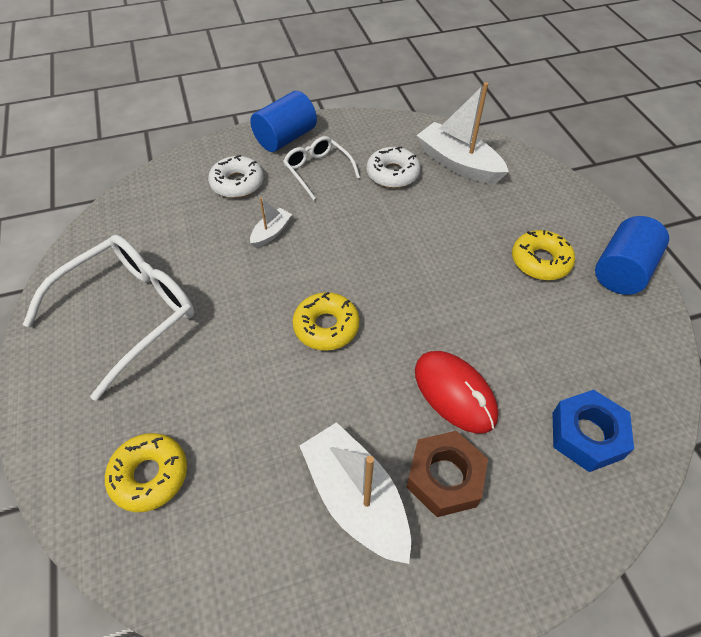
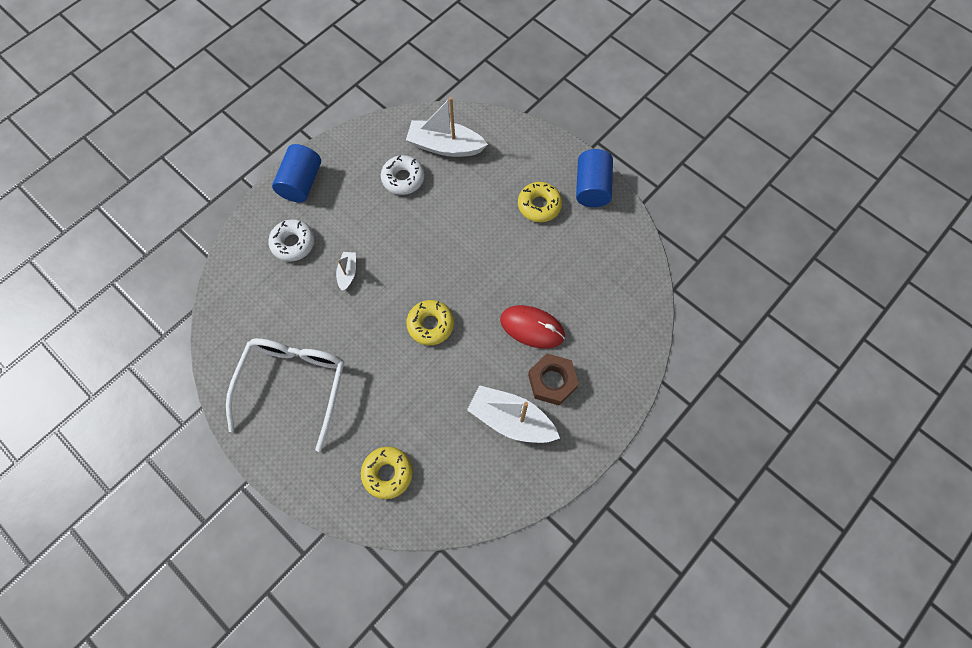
camera: 30 degrees left, 15 degrees up
(317, 171) = (346, 202): white glasses -> none
(587, 435) = (615, 314): blue nut -> none

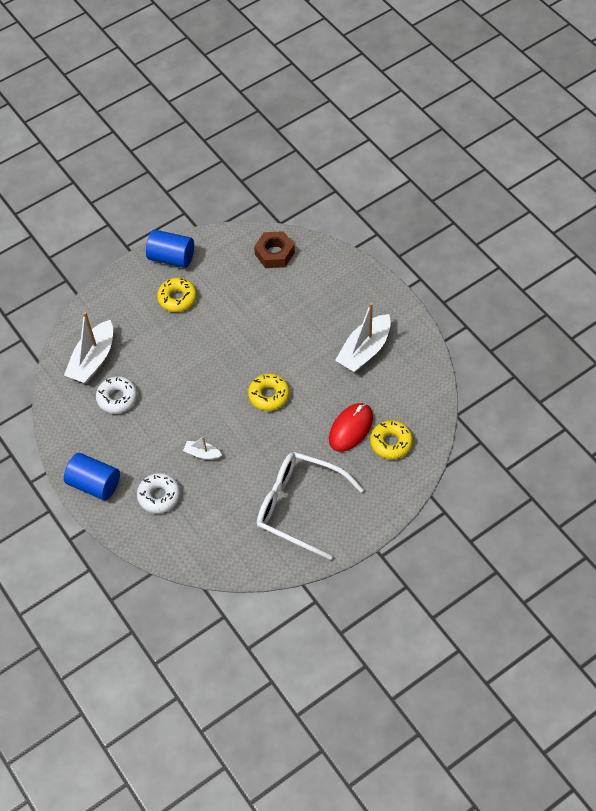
camera: 75 degrees left, 10 degrees down
(532, 328) = (290, 323): red mouse -> red mouse (351, 428)
(552, 381) = (339, 317): brown nut -> brown nut (274, 253)

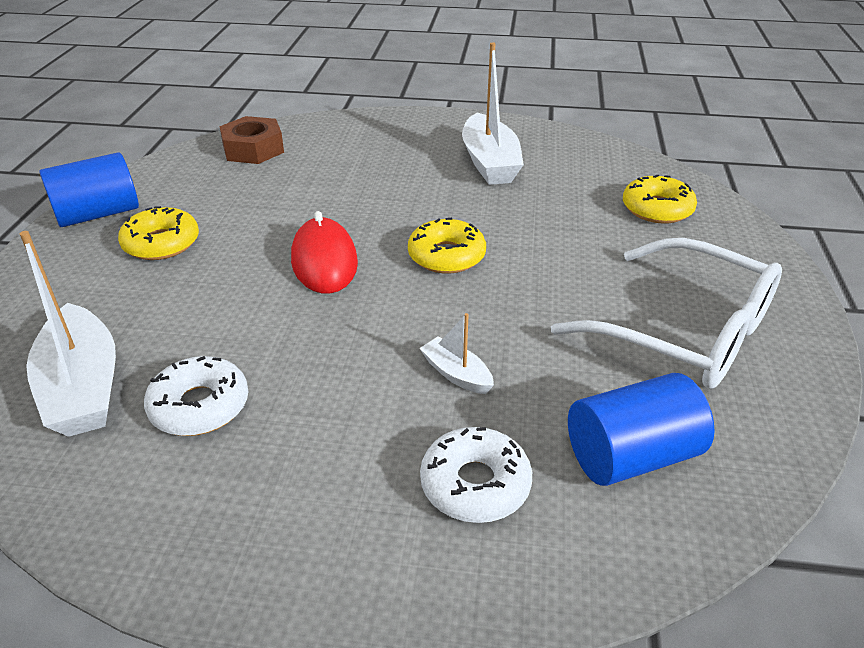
camera: 50 degrees left, 20 degrees down
(94, 484) = (321, 570): blue cylinder -> blue cylinder (631, 456)
(202, 453) = (456, 374): white boat -> white boat turned 75 degrees clockwise
(299, 506) = (685, 332): white glasses -> white glasses turned 120 degrees counterclockwise
(351, 428) = (595, 224): red mouse -> red mouse (324, 261)

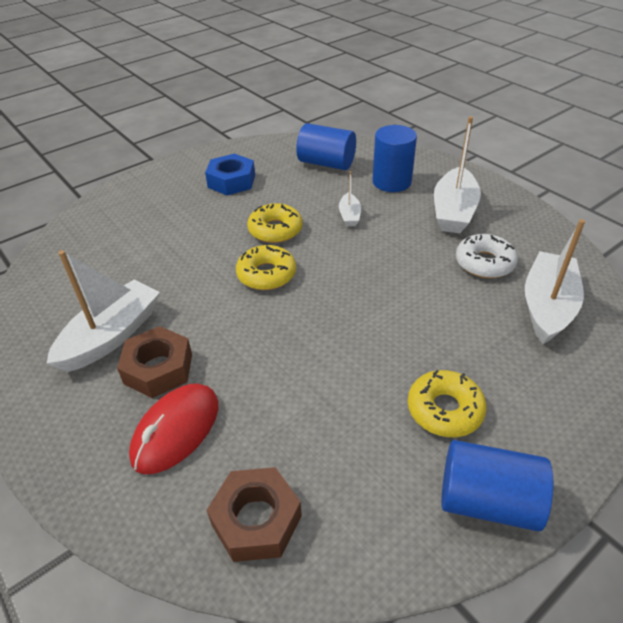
camera: 135 degrees left, 5 degrees up
(310, 480) = (453, 211): none -> white boat
(324, 261) = (341, 314): red mouse -> red mouse (176, 430)
(421, 166) = (158, 369): none -> brown nut
(475, 484) = (391, 182): white donut -> blue cylinder
(657, 209) = (109, 234): yellow donut -> yellow donut (275, 230)
(685, 332) = (231, 181): white glasses -> blue nut

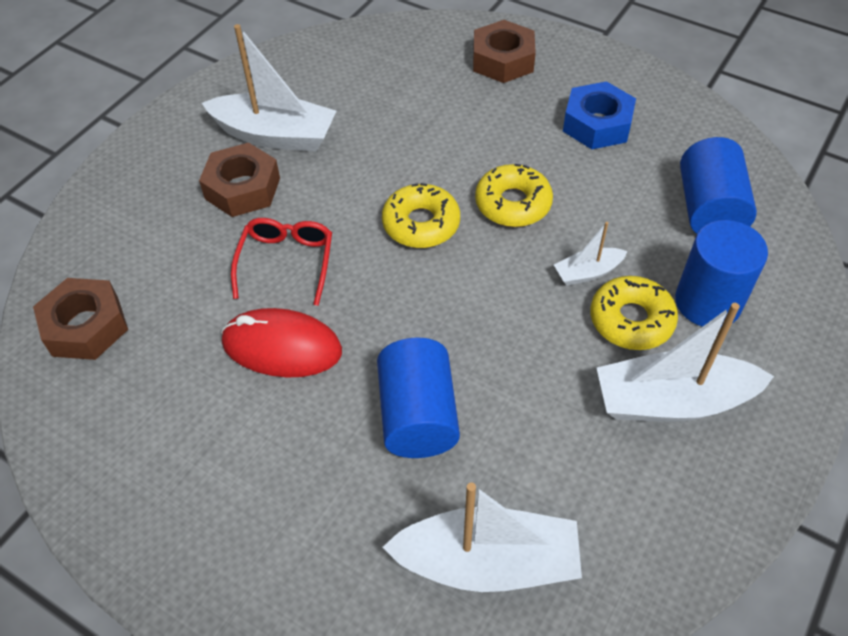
camera: 70 degrees right, 10 degrees up
(139, 202) = (503, 60): none -> brown nut
(176, 430) = (170, 232): red mouse -> red mouse (282, 347)
(260, 355) = (286, 262): none -> red glasses
(444, 410) = (254, 458): yellow donut -> yellow donut (631, 320)
(484, 263) = (555, 464): white donut -> none
(487, 501) = (138, 521): blue cylinder -> blue cylinder (417, 415)

